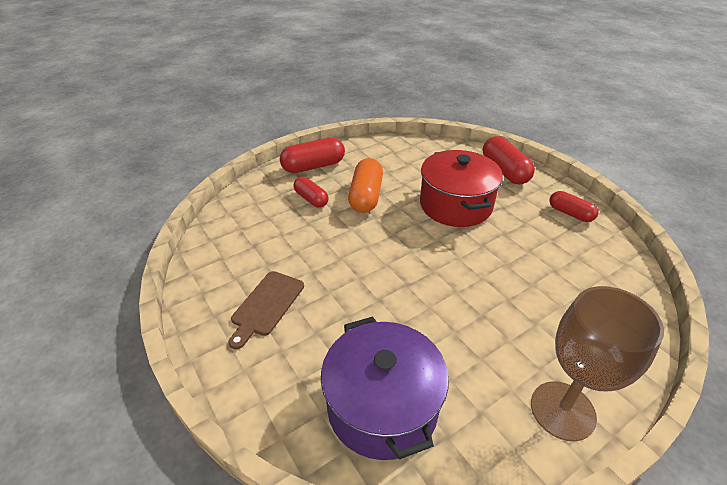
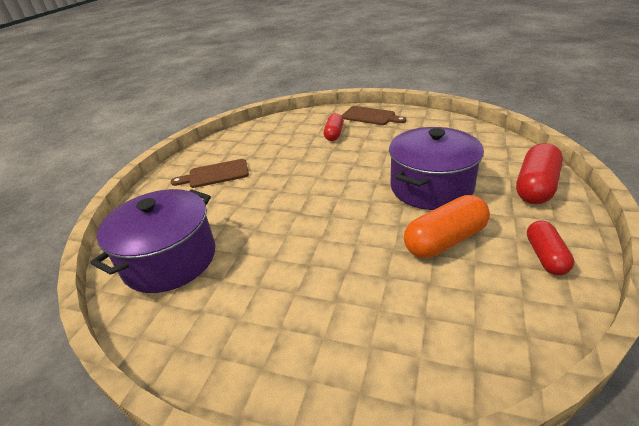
camera: 55 degrees right, 5 degrees down
(313, 166) = (370, 116): red capsule -> brown cutting board
(366, 196) = (371, 148): orange capsule -> orange capsule (445, 240)
(455, 205) = (431, 187): red pot -> purple pot
(562, 410) = (241, 363): brown goblet -> none

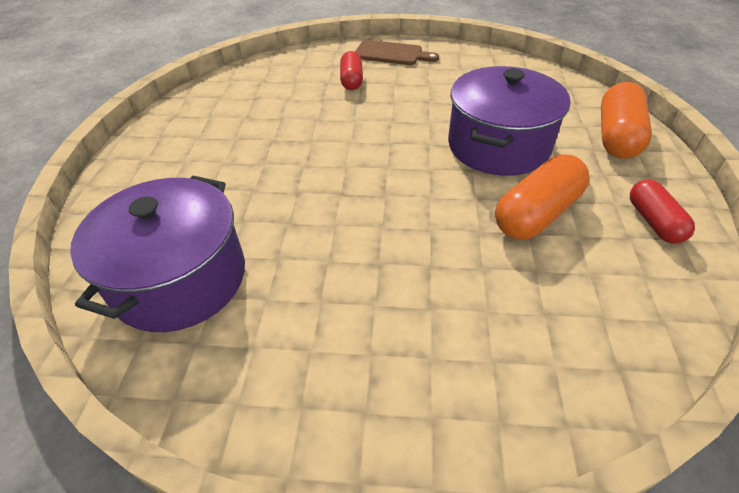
camera: 15 degrees left, 10 degrees up
(215, 174) = (203, 147): brown cutting board -> none
(535, 187) = (617, 136): red capsule -> orange capsule

